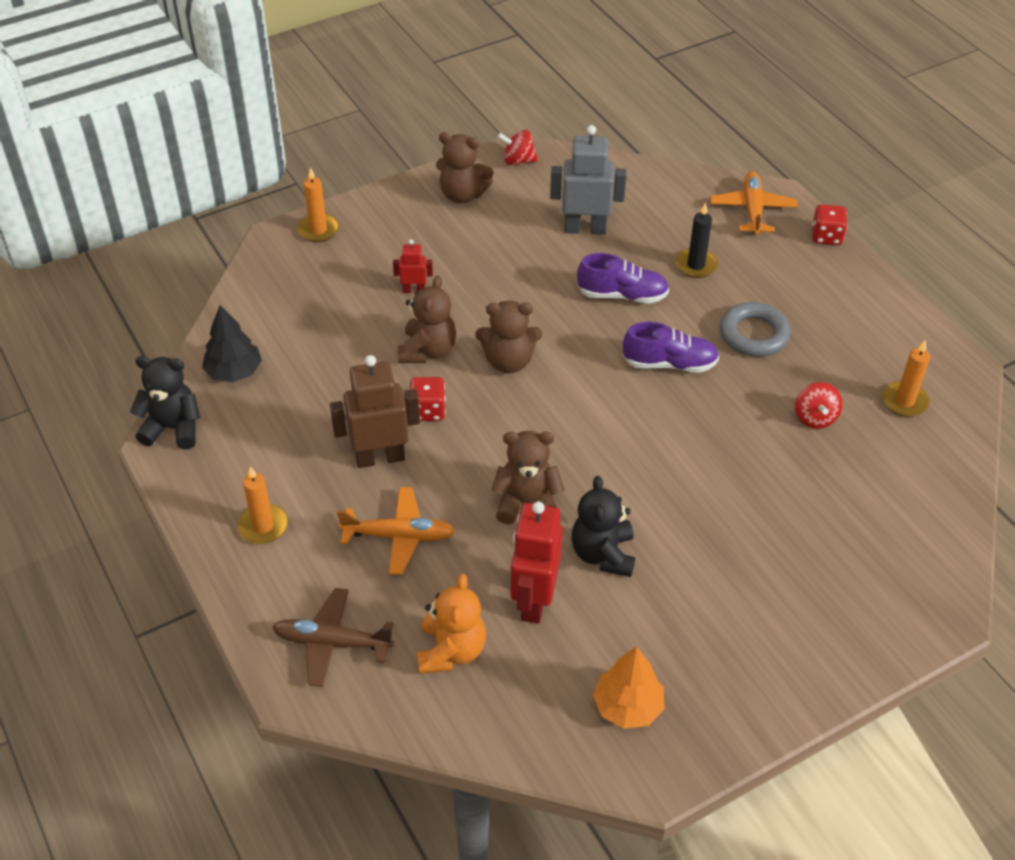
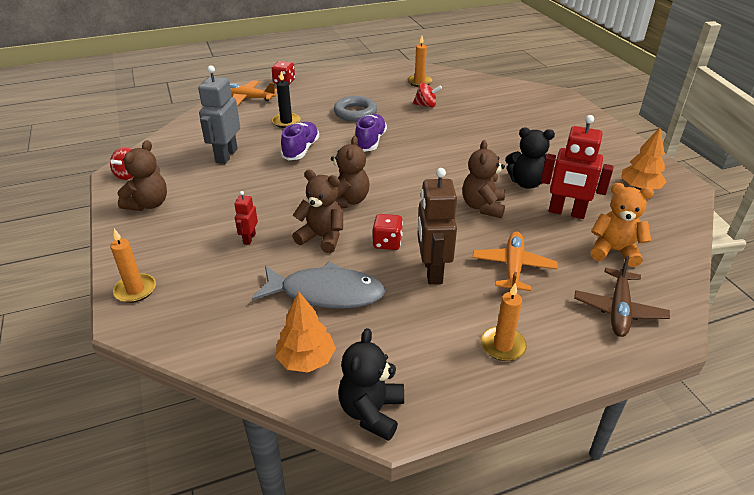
camera: 80 degrees left, 10 degrees down
(234, 372) = (306, 360): black tree -> orange tree
(330, 370) = (326, 293): none -> grey fish

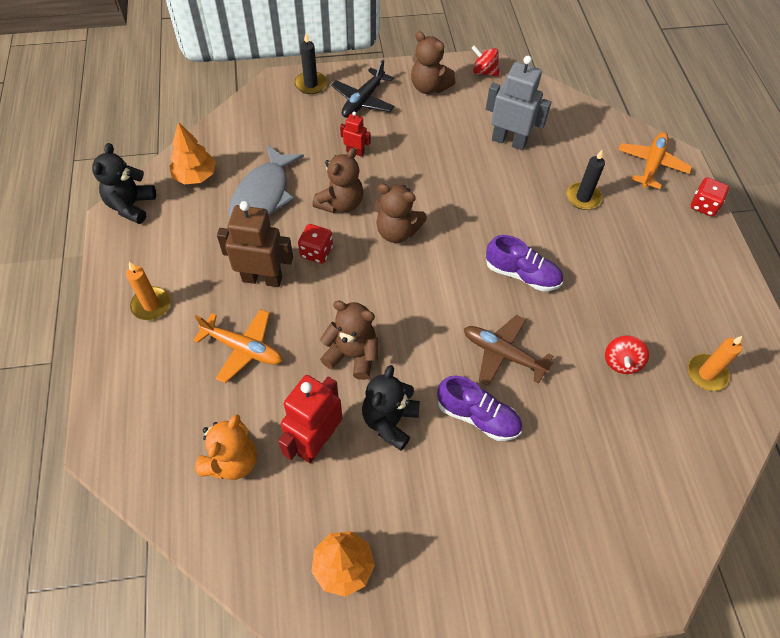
camera: 100 degrees right, 20 degrees up
(135, 290) = (311, 84): orange candle -> black candle
(167, 245) = (363, 100): none -> black plane
(301, 149) = (512, 204): purple shoe -> purple shoe (478, 416)
(355, 113) = (603, 271): grey ring -> none
(371, 412) = (131, 206): black teddy bear -> black teddy bear turned 105 degrees counterclockwise
(618, 310) = (149, 419): brown plane -> brown plane (503, 354)

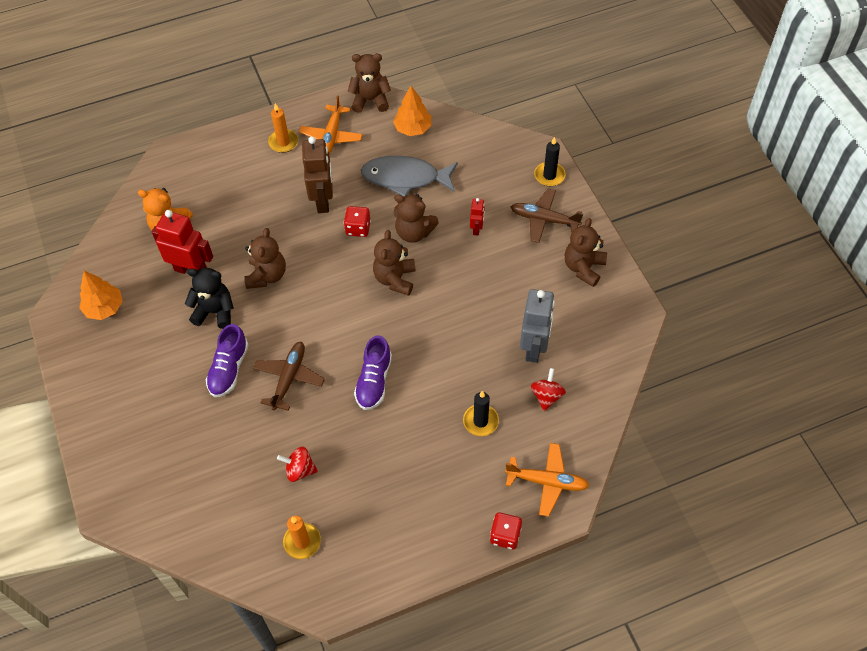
camera: 80 degrees right, 0 degrees up
(131, 206) = (370, 100): black teddy bear -> brown teddy bear
(243, 348) = (258, 207): orange plane -> orange plane (331, 136)
(363, 100) = (544, 219): black plane -> brown plane
(484, 72) = (625, 311): red spinning top -> red spinning top (546, 396)

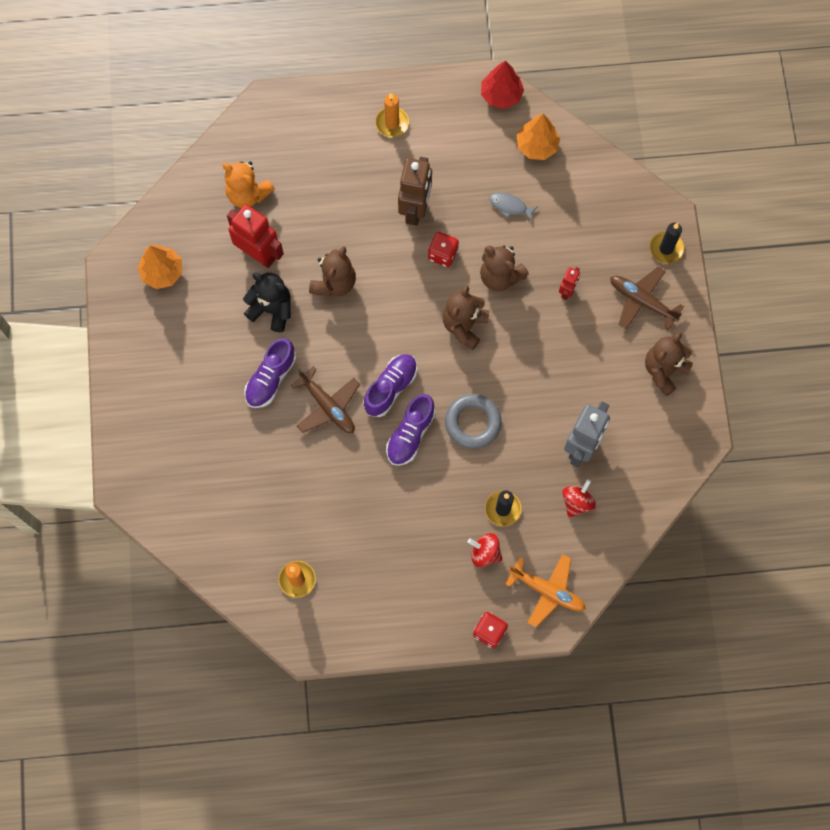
camera: 15 degrees right, 15 degrees up
(289, 378) = (327, 406): brown plane -> brown plane turned 105 degrees clockwise
(300, 470) = (313, 506): red spinning top -> red spinning top (485, 553)
(331, 136) = (445, 130): orange plane -> none
(344, 347) = (390, 388): none -> purple shoe
(370, 100) = (501, 95): brown teddy bear -> red tree
(405, 178) = (510, 206): grey fish -> grey fish, size x0.46
(428, 356) = (473, 423): none -> grey ring

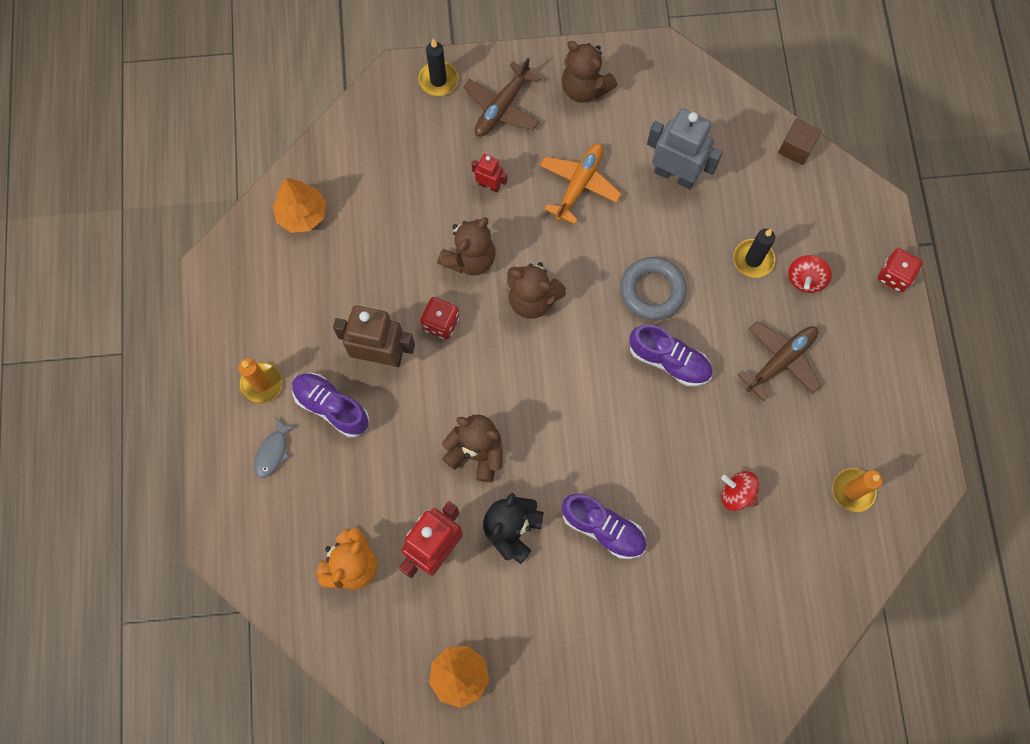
camera: 90 degrees left, 0 degrees up
(327, 406) = (637, 458): brown plane -> brown plane (781, 361)
(390, 388) = (612, 384): purple shoe -> purple shoe (331, 407)
(501, 95) = (231, 254): red tree -> none
(510, 206) = (380, 246): grey fish -> grey fish (273, 452)
(547, 591) = (843, 215): orange plane -> orange plane (579, 185)
(577, 502) = (740, 182): red spinning top -> red spinning top (737, 494)
(612, 553) = (796, 148): none -> brown cube

